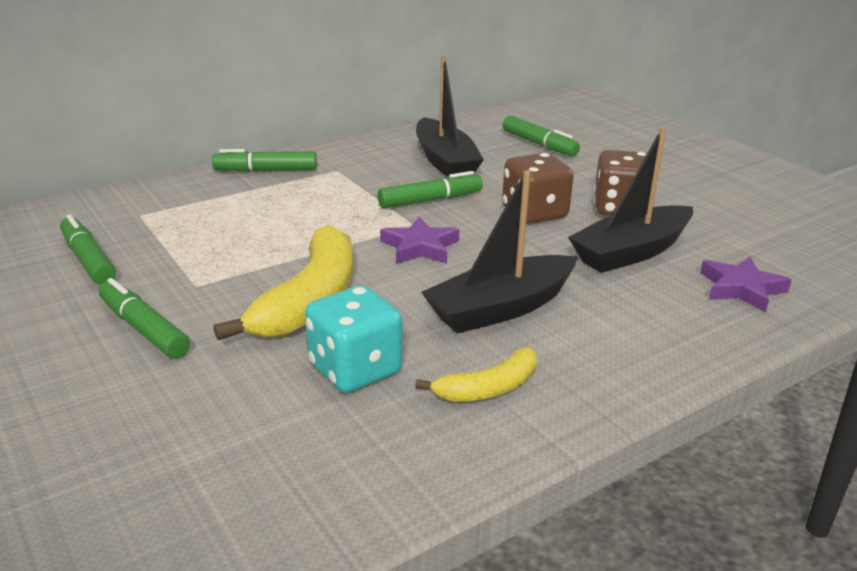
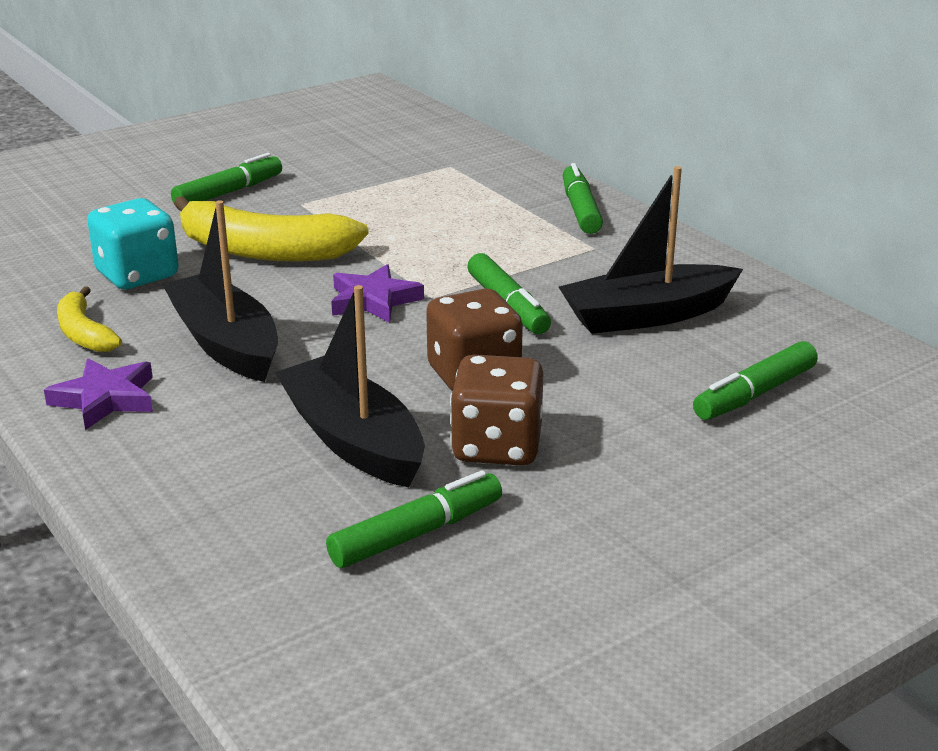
camera: 90 degrees right, 0 degrees up
(88, 260) = (354, 159): green marker -> green marker (417, 533)
(741, 288) = (237, 517): purple star -> purple star (105, 399)

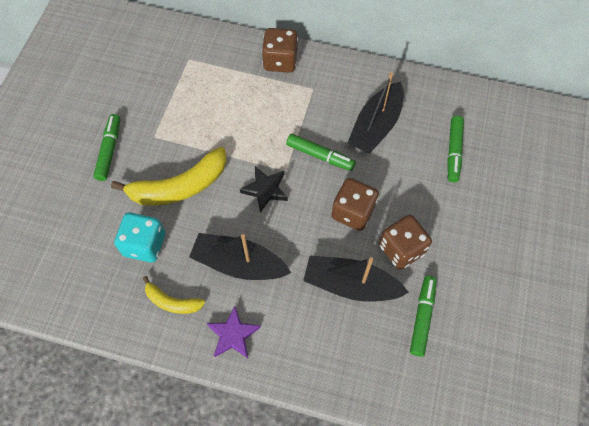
camera: 40 degrees left, 35 degrees up
(374, 300) = (265, 190): purple star -> black star
(580, 209) = (280, 61): green marker -> brown dice

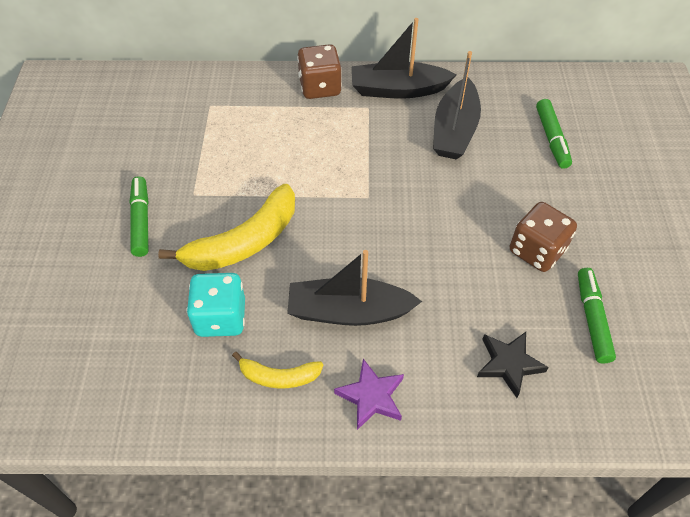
camera: 15 degrees left, 10 degrees down
(265, 190) = (351, 223): black star -> black star (509, 364)
(320, 156) = (403, 173): green marker -> none
(350, 284) = (493, 303): black boat -> black boat (398, 89)
(352, 212) = (464, 224): brown dice -> none

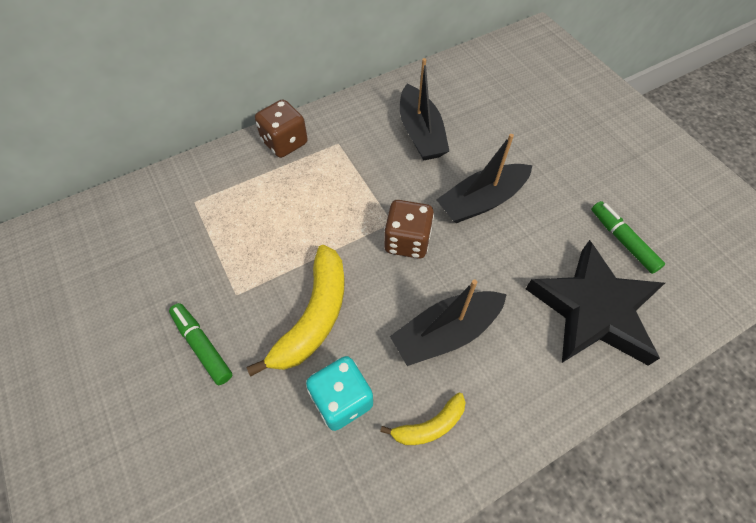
camera: 30 degrees left, 5 degrees up
(371, 397) = (515, 398): purple star -> none
(398, 89) = (352, 117): black boat -> black boat (481, 201)
(509, 364) = (593, 309): black star -> black star, size x2.14
(536, 251) = (548, 205): brown dice -> brown dice (407, 241)
(551, 138) = (496, 109): green marker -> none

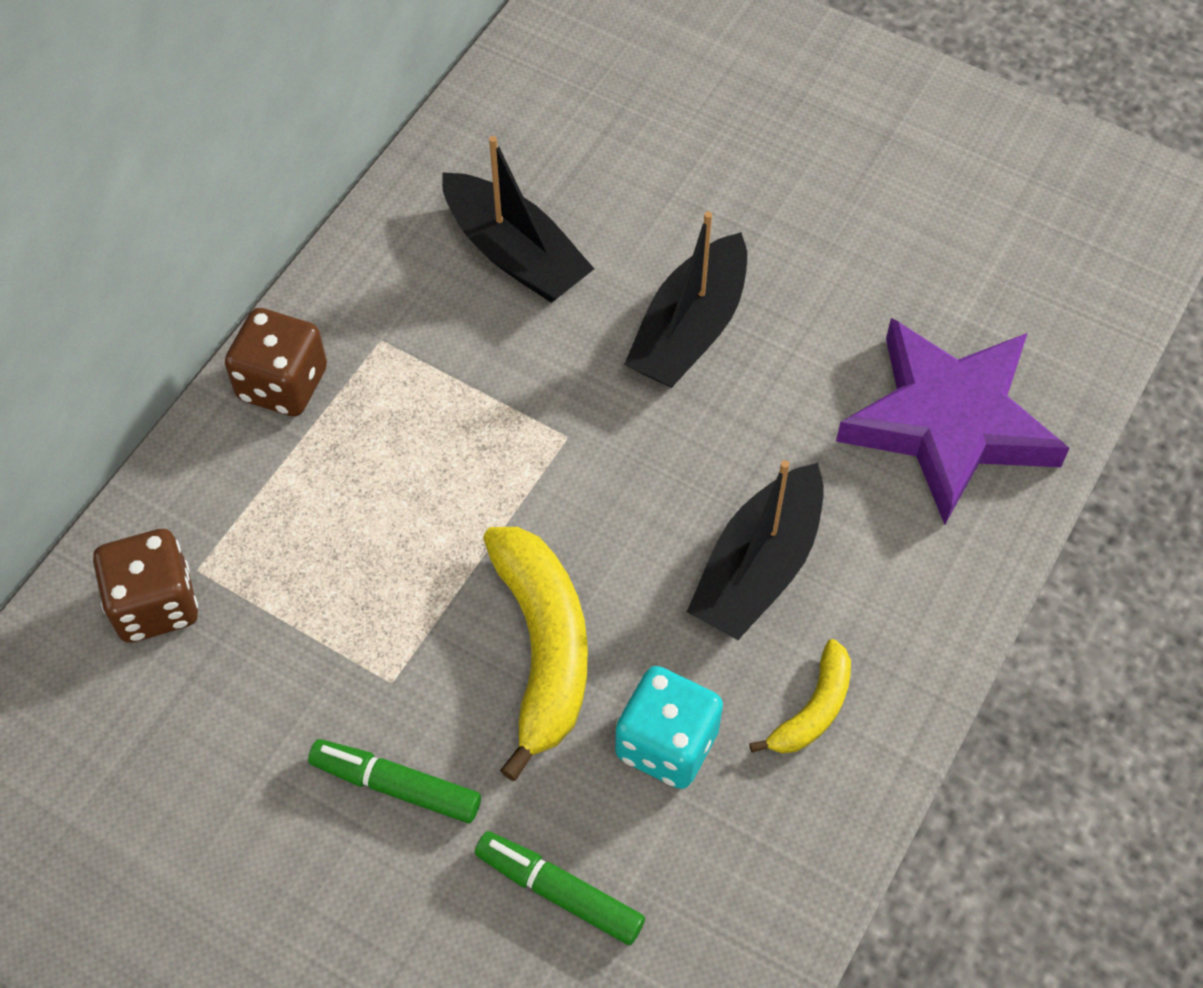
camera: 30 degrees left, 0 degrees up
(407, 241) = (612, 455): brown dice -> brown dice (155, 604)
(593, 309) = (949, 423): black star -> purple star
(622, 240) = (937, 292): green marker -> green marker (559, 892)

